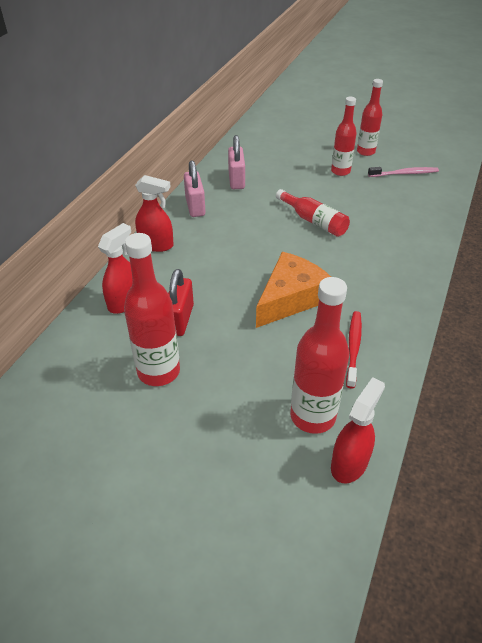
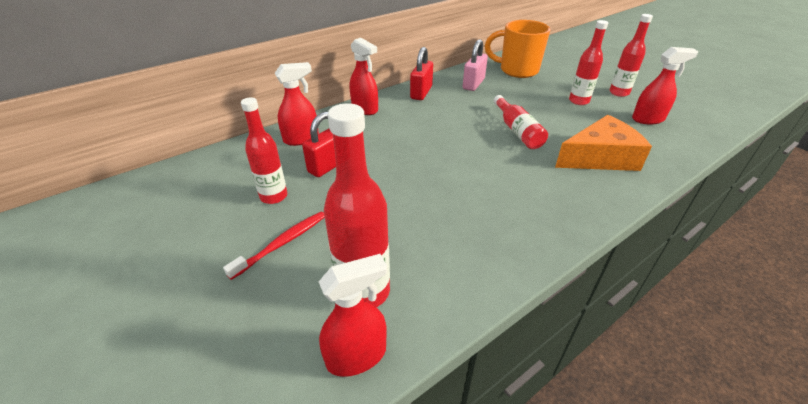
camera: 30 degrees right, 5 degrees down
(158, 371) = (274, 196): red bottle -> red bottle, size x0.66
(195, 206) = (421, 92): pink padlock -> red padlock
(264, 151) = (517, 70): none -> orange mug
(291, 298) = (439, 183): orange cheese -> orange cheese (600, 157)
(353, 348) = (462, 247): red toothbrush -> red toothbrush (282, 244)
(404, 174) = (648, 119): pink toothbrush -> red spray bottle

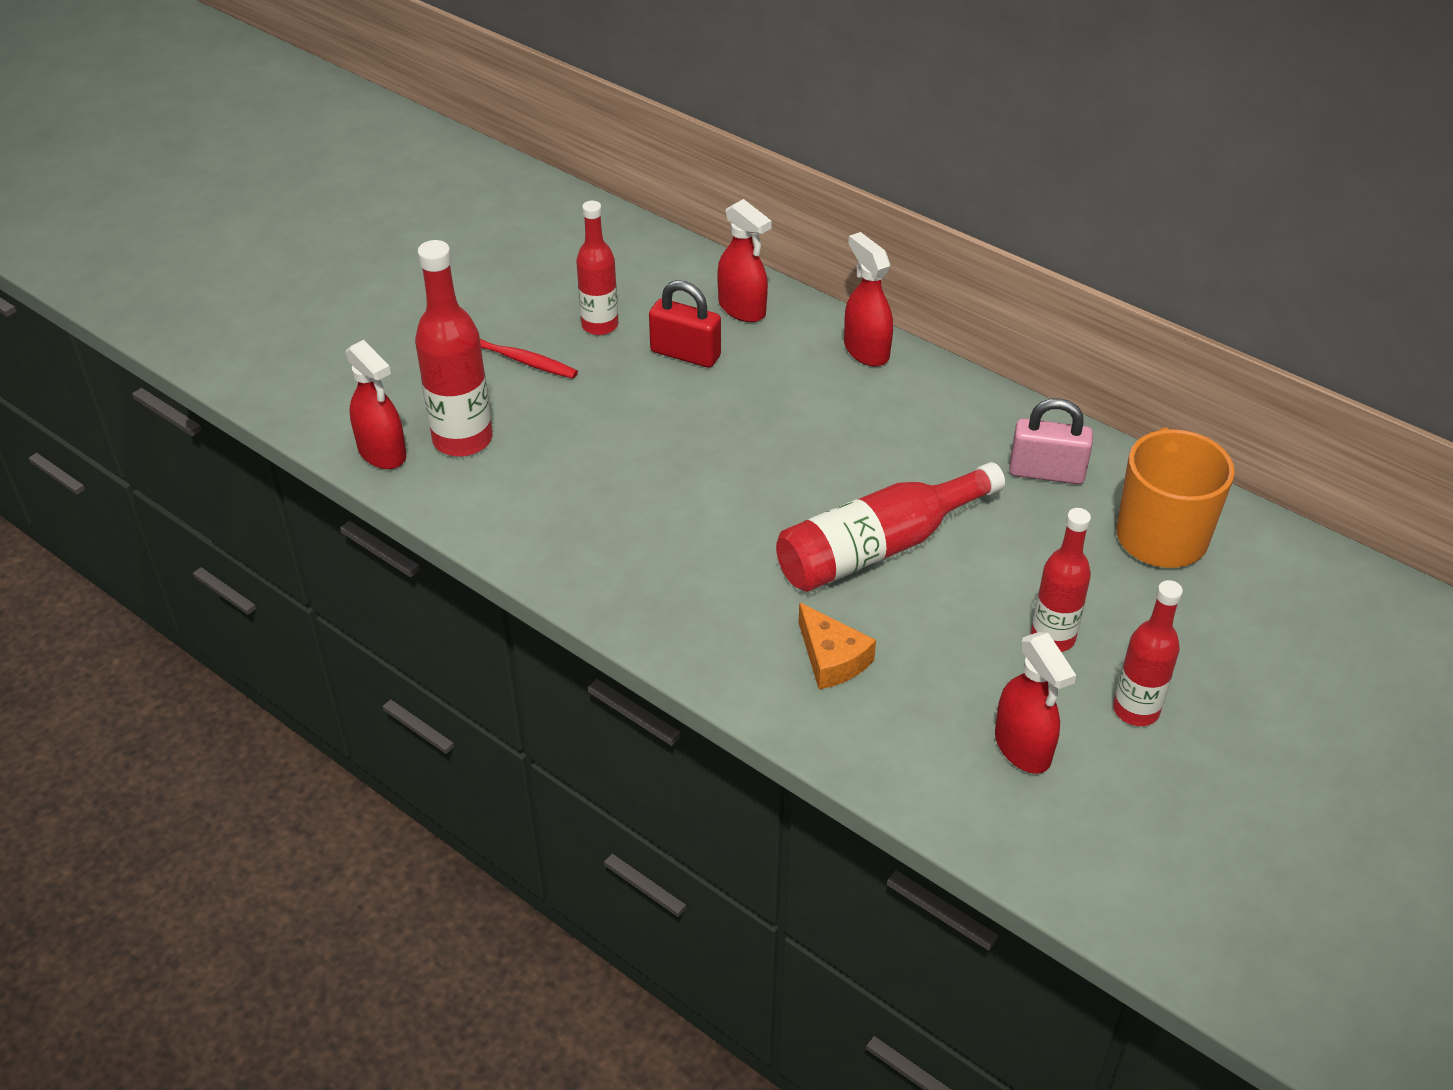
camera: 75 degrees right, 5 degrees up
(365, 109) = (866, 350): red spray bottle -> red spray bottle turned 120 degrees clockwise
(421, 92) = (966, 406): red padlock -> none
(517, 131) = (878, 547): red bottle -> red bottle, size x1.51
(600, 157) = (832, 658): orange cheese -> orange cheese, size x0.59

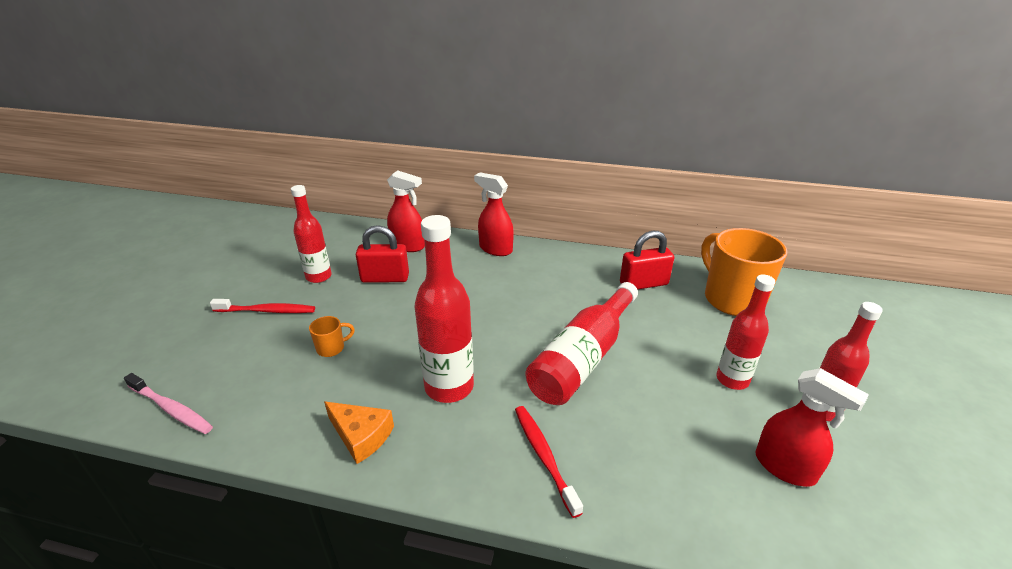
camera: 25 degrees left, 10 degrees down
(382, 453) = (171, 408): red spray bottle -> pink toothbrush
(462, 440) = (240, 377): red bottle -> red bottle (449, 387)
(577, 435) = (331, 348): none -> orange mug
(753, 640) = (544, 457): none -> red toothbrush
(832, 658) = (609, 449): orange cheese -> orange cheese (361, 436)
(1046, 472) = (643, 284): pink padlock -> red padlock

